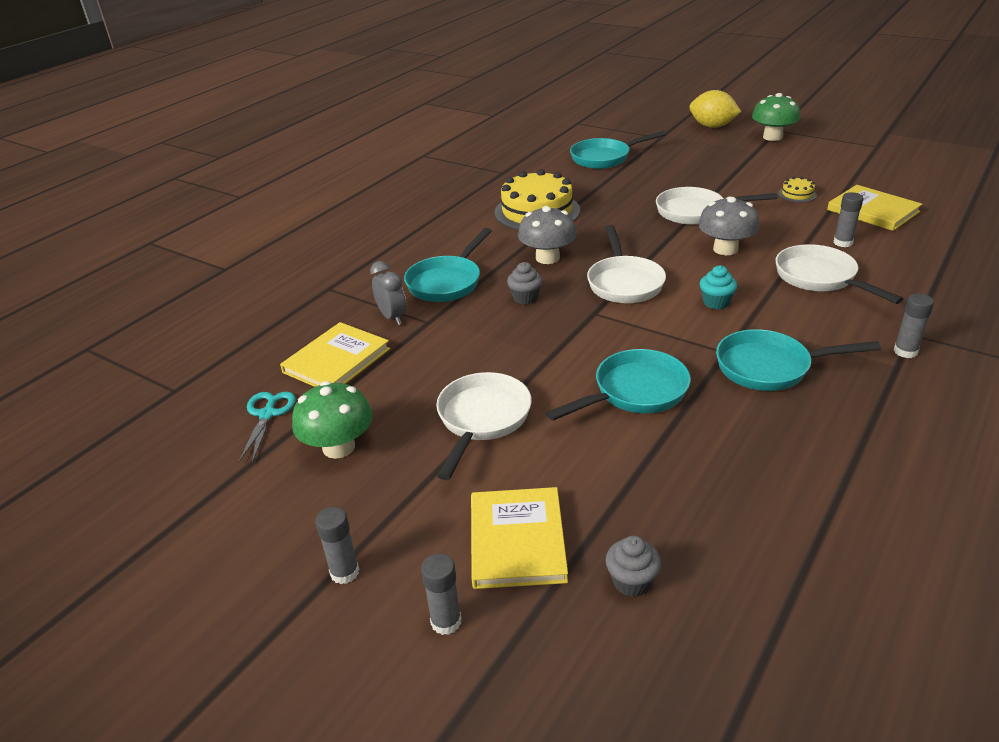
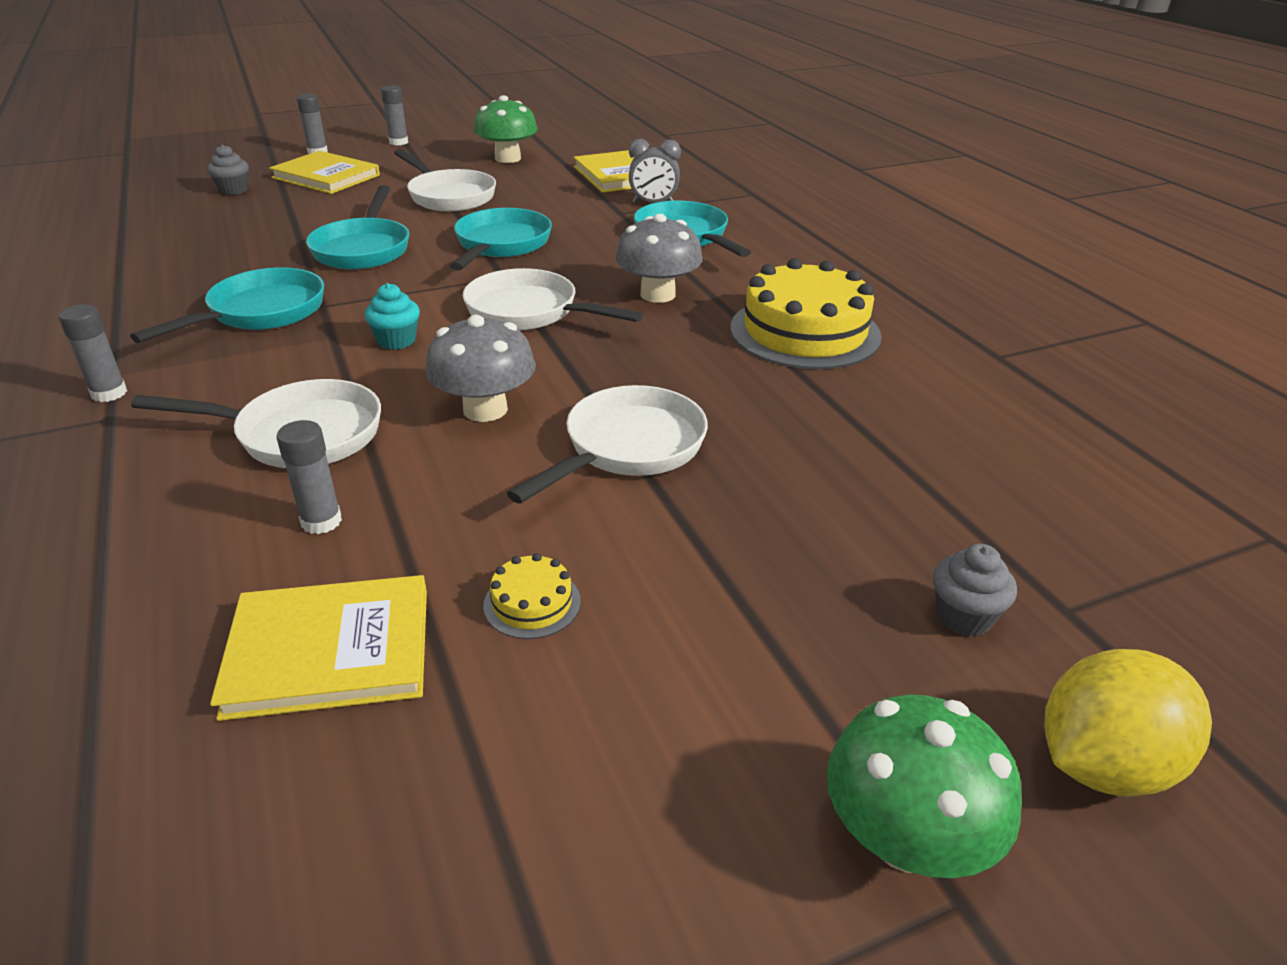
camera: 120 degrees right, 0 degrees up
(267, 414) = (584, 150): turquoise scissors -> none
(525, 298) = (589, 258): grey cupcake -> grey cupcake (964, 617)
(604, 158) = (983, 473): turquoise pan -> turquoise pan (501, 245)

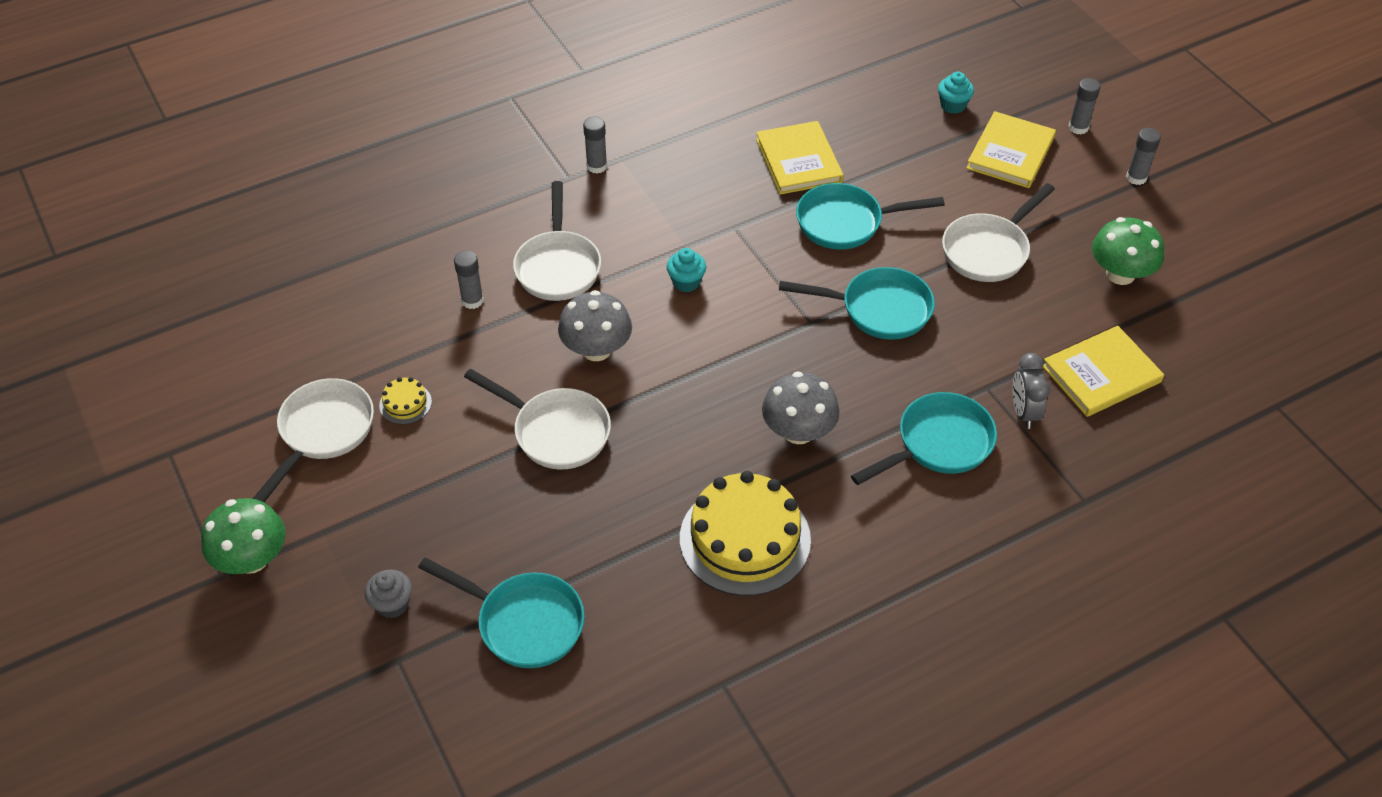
camera: 85 degrees right, 15 degrees up
(233, 190) = (953, 105): grey cupcake -> turquoise cupcake
(260, 313) = (717, 198): turquoise pan -> turquoise pan (524, 622)
(330, 651) = (372, 331): yellow book -> yellow book (798, 161)
(529, 312) = (747, 350): white pan -> white pan (323, 432)
(1103, 764) = (286, 649): yellow lemon -> none

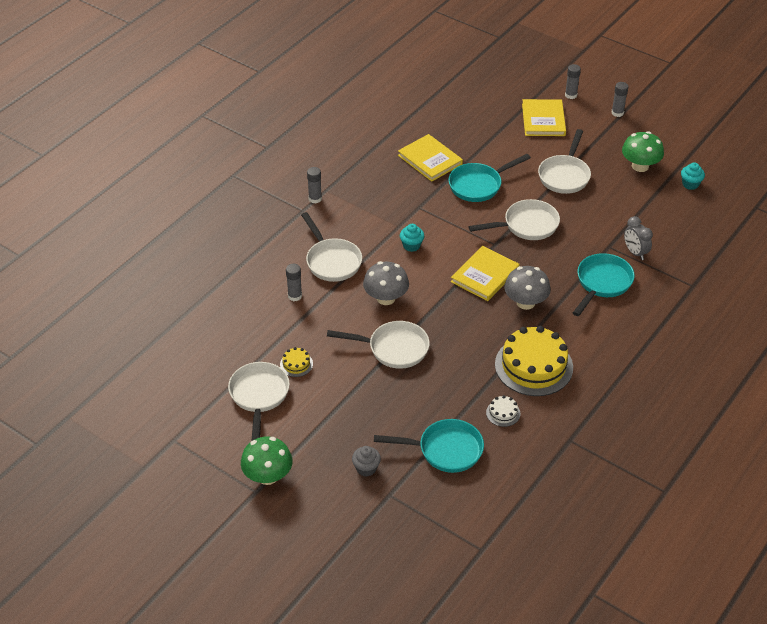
camera: 25 degrees left, 5 degrees down
(648, 597) = (503, 413): none -> white cake
(878, 309) = (526, 225): turquoise pan -> white pan
(953, 105) = (495, 103): turquoise cupcake -> turquoise cupcake (690, 184)
(1101, 374) = (661, 220): yellow book -> yellow book (485, 275)

